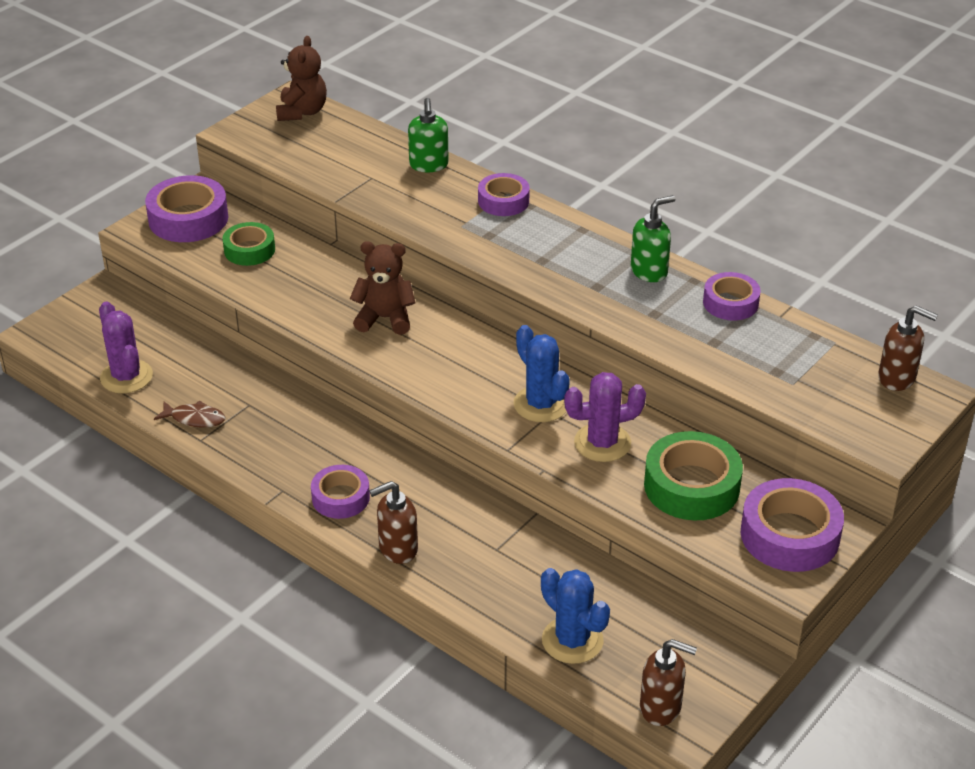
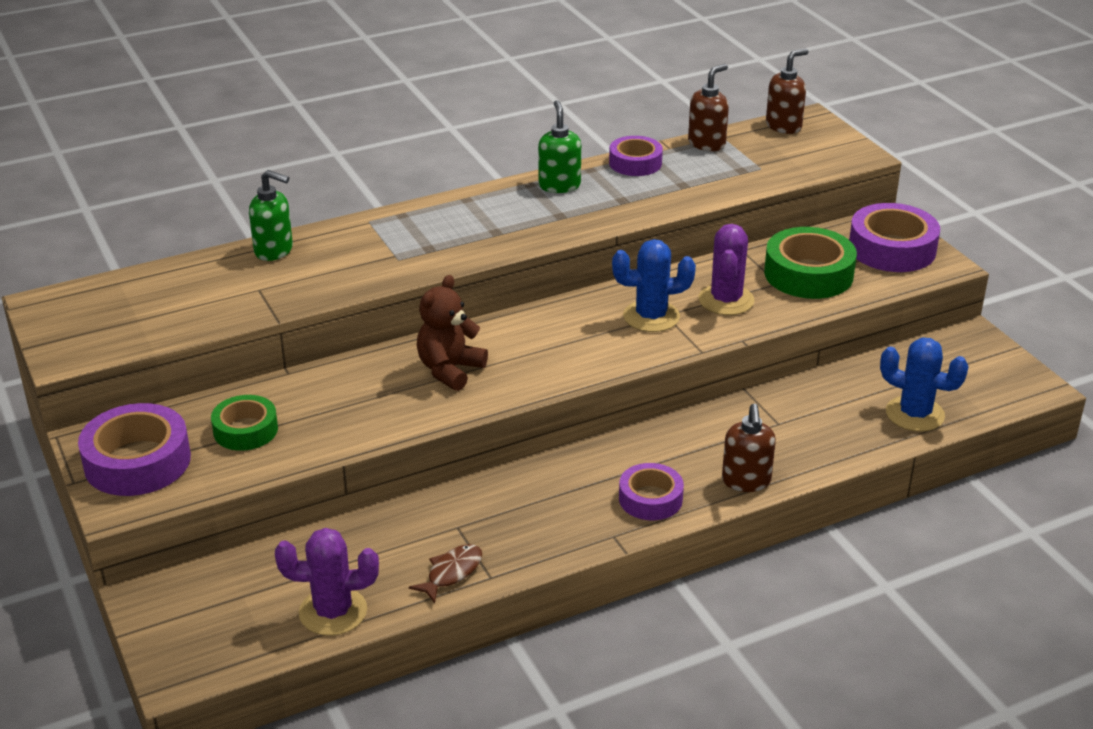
camera: 65 degrees left, 5 degrees down
(302, 112) = (81, 302): brown teddy bear -> none
(503, 201) = (380, 226): purple tape -> none
(572, 640) = (914, 414): blue cactus -> blue cactus turned 45 degrees clockwise
(661, 708) = (1011, 392): brown soap dispenser -> brown soap dispenser (707, 144)

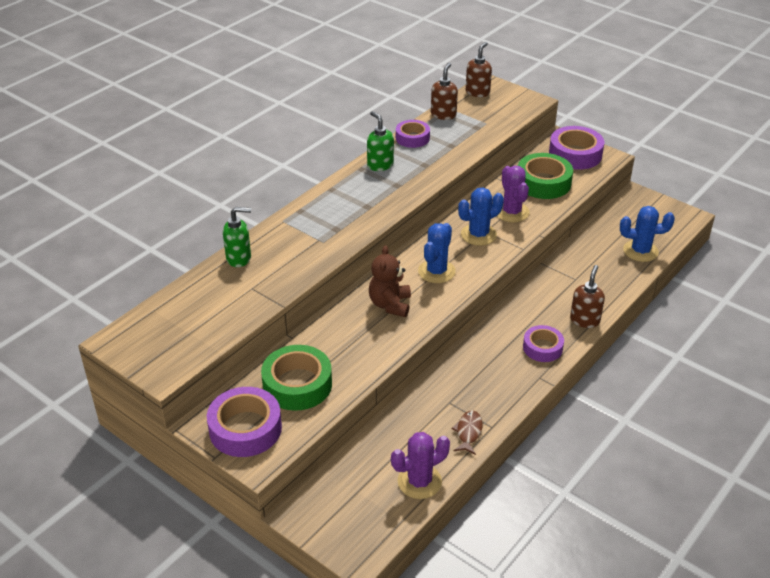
camera: 25 degrees left, 5 degrees up
(245, 430) = (297, 384): green tape -> green tape, size x1.59
(550, 347) = (436, 271): none -> blue cactus
(746, 481) = (585, 320): brown soap dispenser -> brown soap dispenser turned 135 degrees counterclockwise

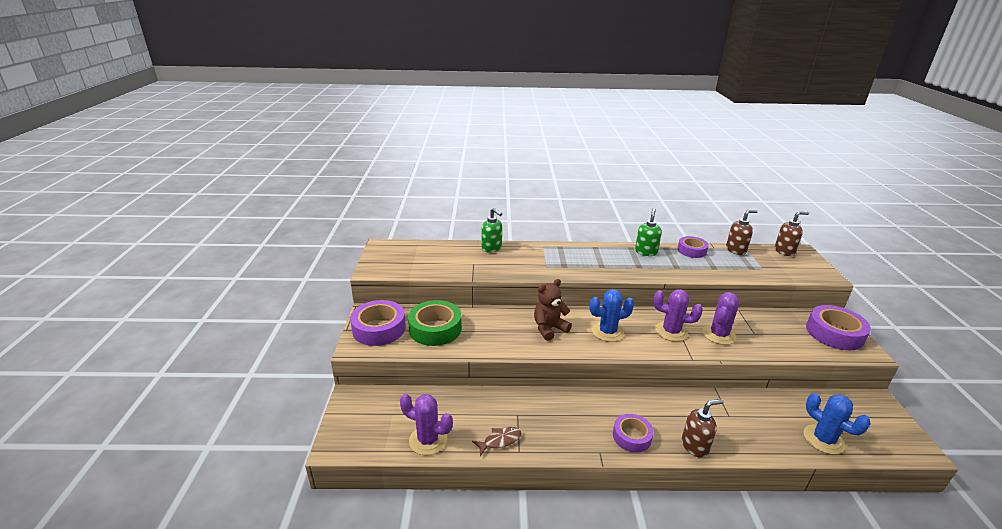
camera: 50 degrees right, 10 degrees down
(478, 235) = (671, 331): blue cactus -> purple cactus
(543, 182) = (775, 334): green tape -> none

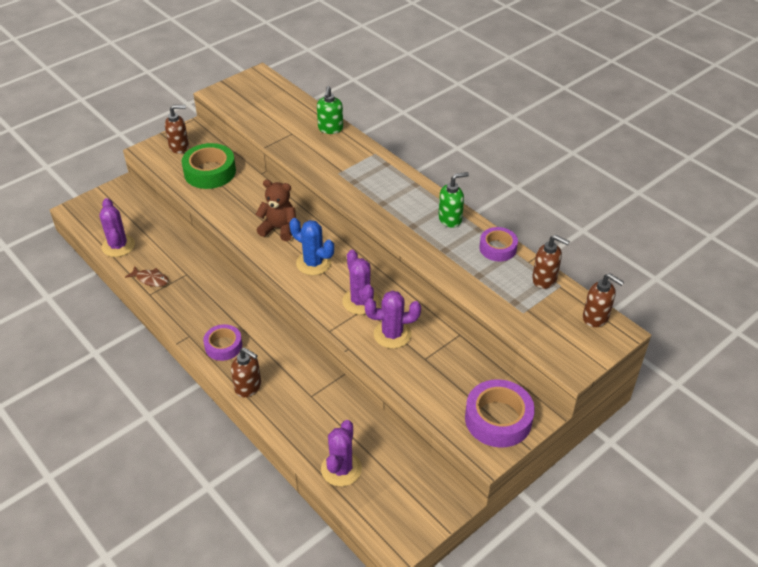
camera: 50 degrees right, 15 degrees up
(379, 328) = (179, 147): purple tape -> brown soap dispenser
(823, 439) = (341, 469): blue cactus -> purple cactus

